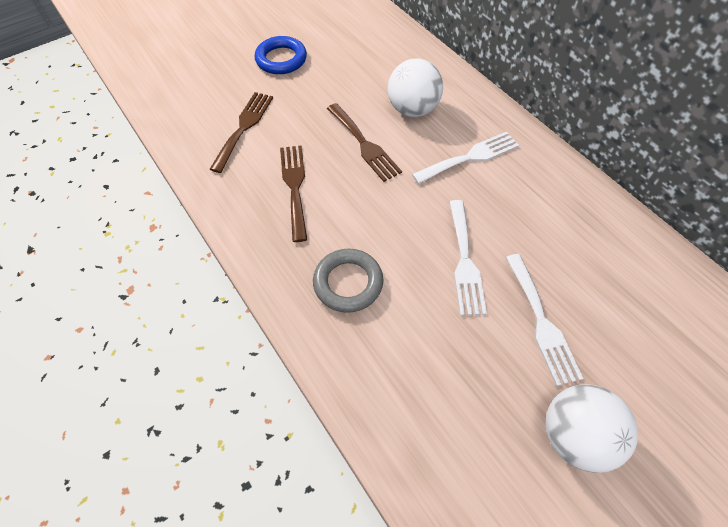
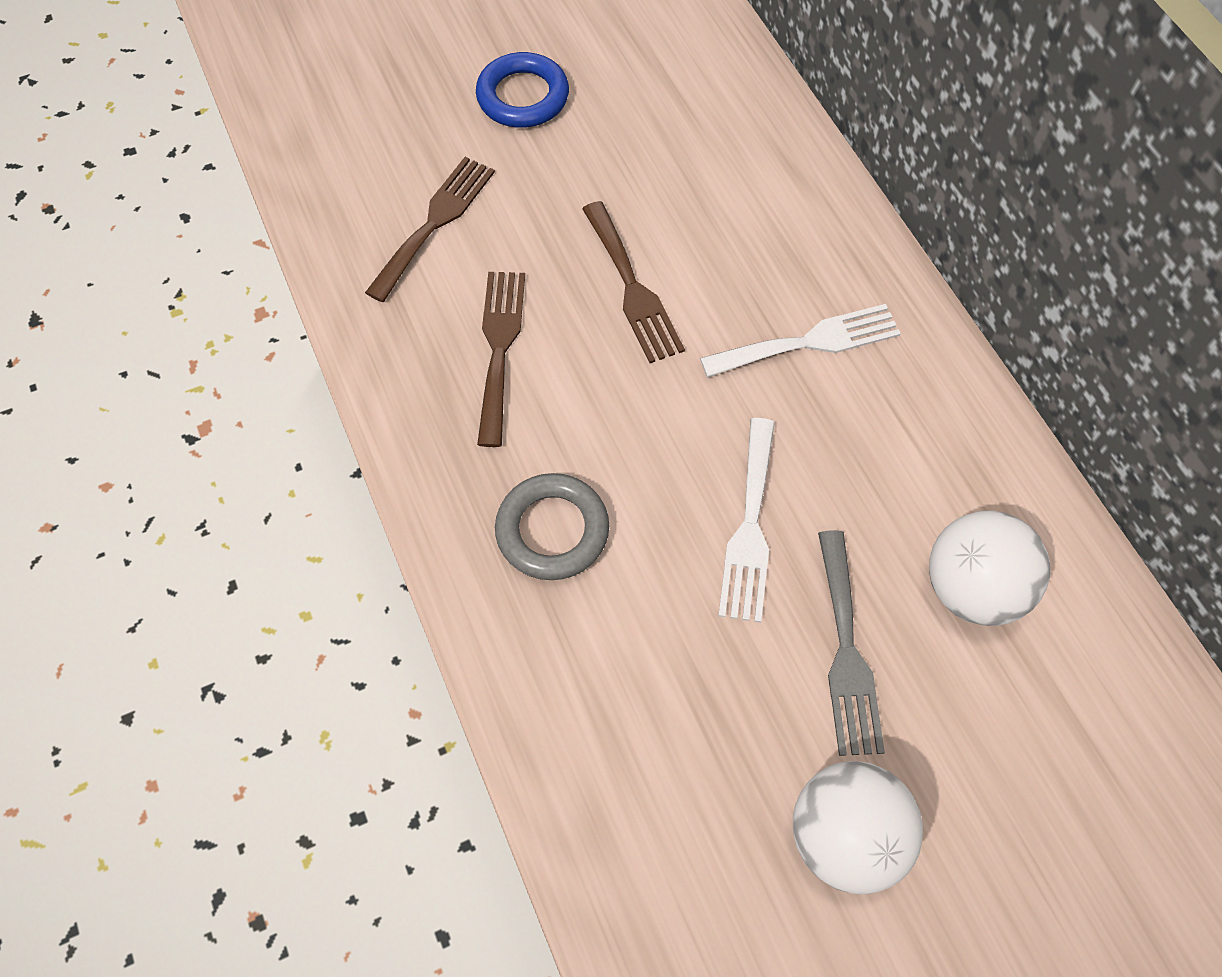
camera: 10 degrees right, 5 degrees up
(413, 109) = (732, 234): white ball -> white ball (971, 588)
(541, 322) = (846, 651): white fork -> grey fork

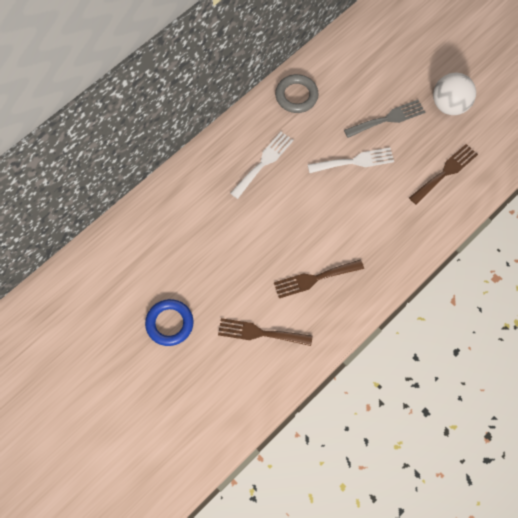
camera: 110 degrees left, 5 degrees up
(552, 530) = (386, 228): grey ring -> grey ring (296, 96)
(632, 288) = (263, 237): brown fork -> brown fork (445, 172)
(809, 342) = (263, 162): white fork -> white fork turned 75 degrees clockwise
(971, 588) = (346, 86): white ball -> none

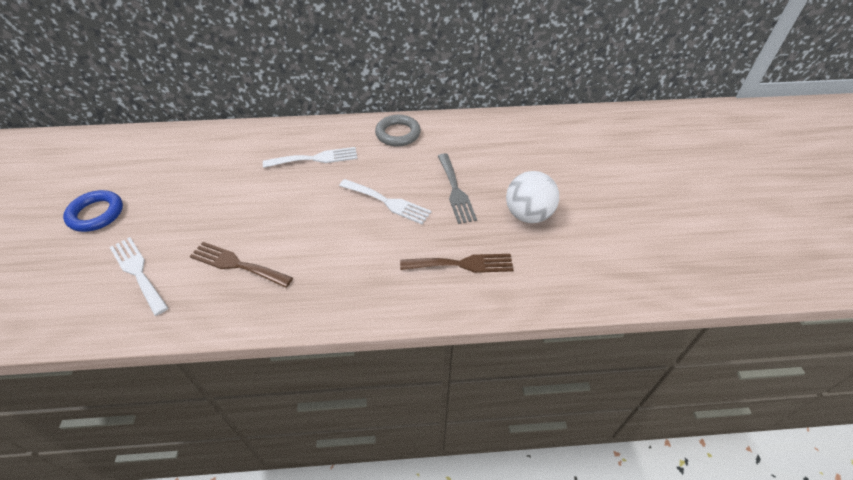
camera: 40 degrees right, 20 degrees down
(260, 333) = (138, 272): brown fork -> white fork
(388, 119) = (455, 191): grey fork -> grey fork turned 60 degrees clockwise

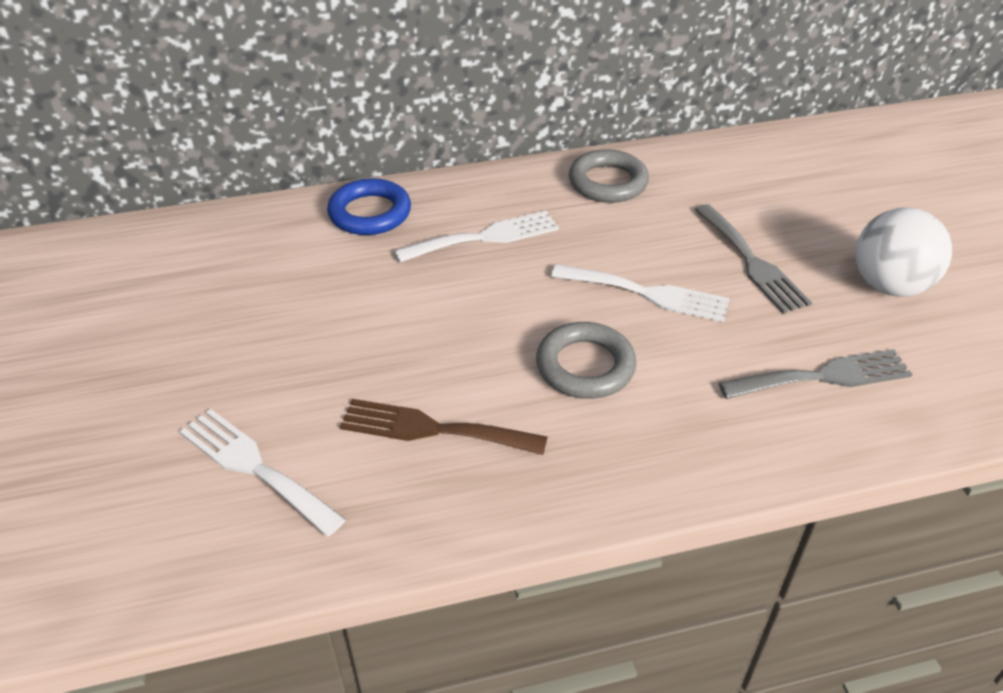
camera: 10 degrees left, 5 degrees down
(96, 214) = (122, 378): blue ring -> blue ring (370, 213)
(333, 240) = (585, 366): none -> grey ring
(462, 264) = (823, 376): brown fork -> grey fork

